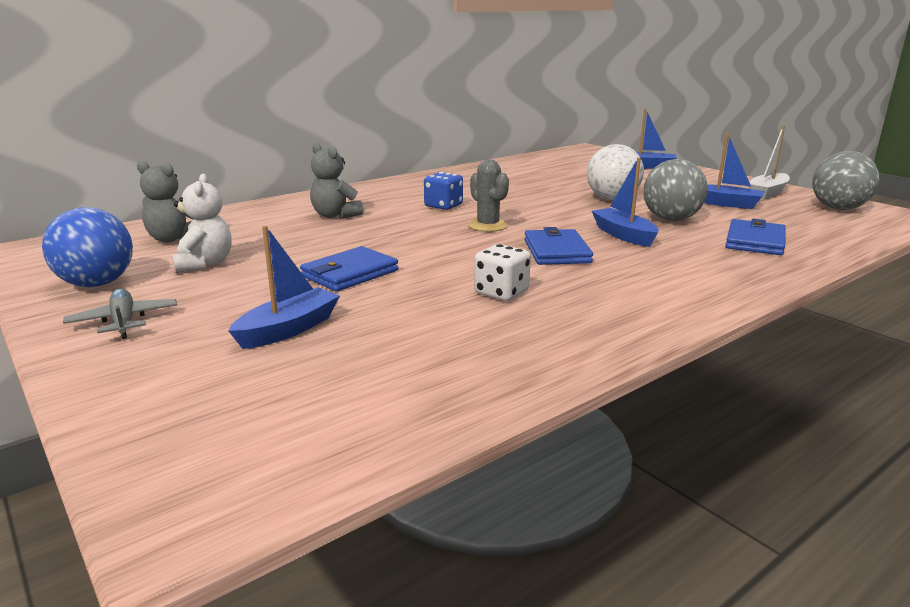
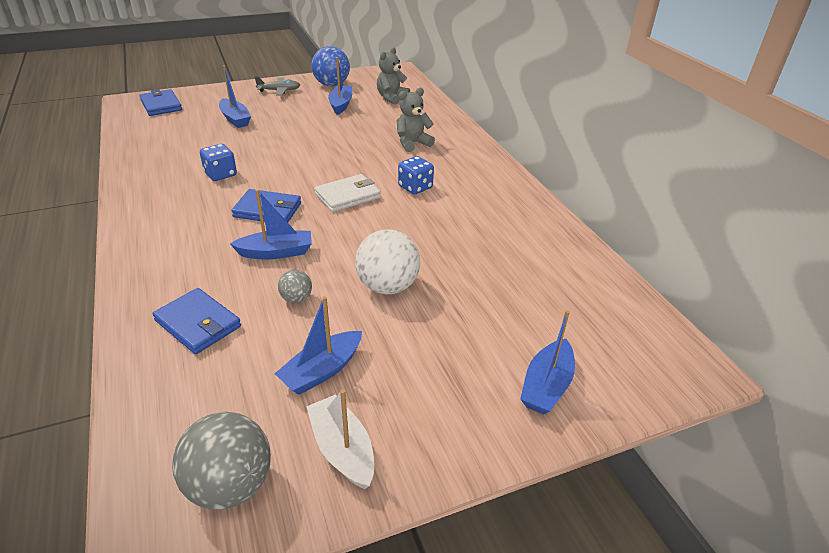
camera: 105 degrees right, 15 degrees up
(204, 264) = (341, 105): white teddy bear -> blue boat
(350, 273) = (292, 137): blue wallet -> blue wallet (161, 105)
(488, 226) = (347, 196): grey cactus -> white wallet
(501, 292) = (220, 174): white dice -> blue dice
(671, 219) = (296, 298): grey ball -> grey ball, size x0.51

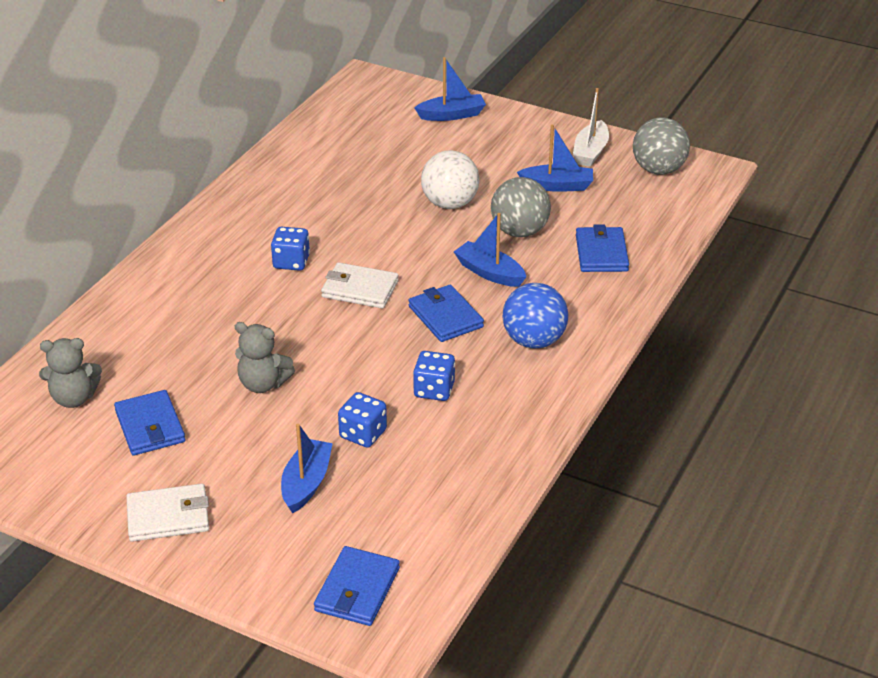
camera: 130 degrees left, 0 degrees up
(234, 143) = (363, 434): none -> blue dice
(279, 91) = (168, 516): grey plane -> white wallet
(296, 298) = (519, 231): grey ball -> grey ball, size x1.97
(331, 85) = (85, 482): blue ball -> blue ball (534, 341)
(341, 105) = (150, 426): blue boat -> blue wallet
(412, 143) = (196, 311): grey teddy bear -> grey teddy bear (263, 384)

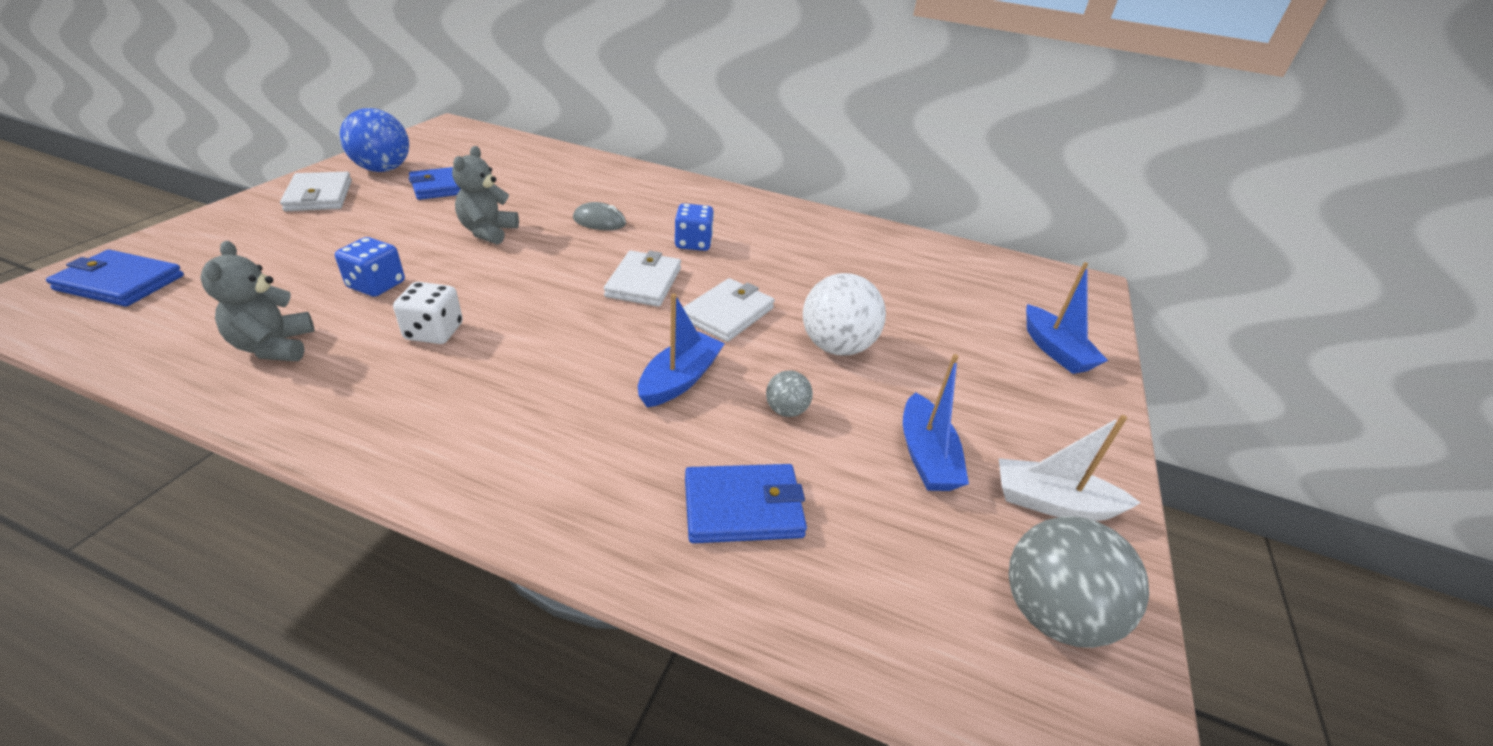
camera: 80 degrees right, 0 degrees up
(74, 398) = (500, 160): grey teddy bear -> grey teddy bear (274, 347)
(243, 317) = (599, 221): none -> grey mouse
(306, 483) = (316, 255): blue boat -> none
(407, 249) = (728, 313): none -> white wallet
(434, 390) = (434, 332): blue dice -> white dice
(445, 317) = (582, 341): blue wallet -> none
(519, 231) = (786, 410): grey ball -> grey ball, size x0.51
(534, 341) = (512, 419): blue ball -> blue ball (383, 169)

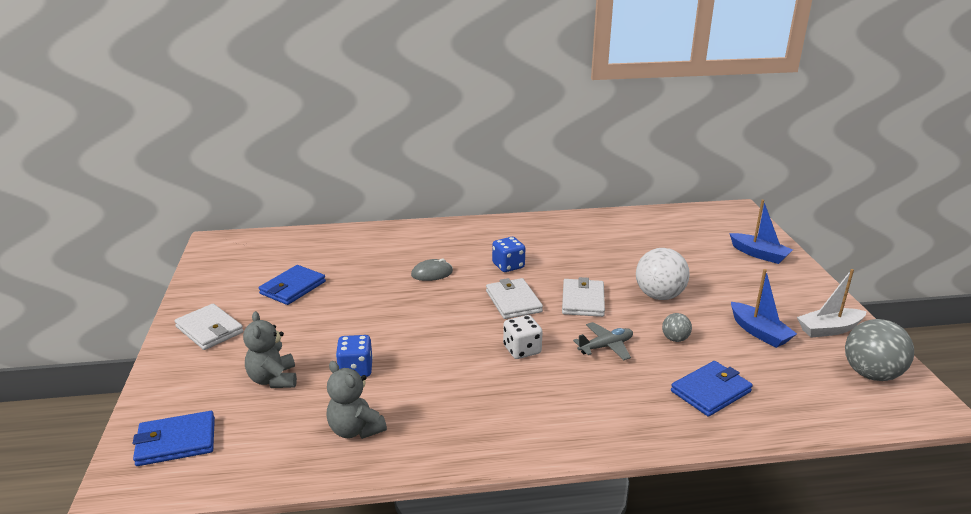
camera: 25 degrees left, 10 degrees down
(383, 169) = (223, 293): blue ball -> none
(434, 332) = (437, 380): white dice -> white dice (522, 350)
(488, 232) = (372, 308): grey teddy bear -> grey teddy bear (273, 379)
(680, 379) = (606, 346): blue boat -> grey plane

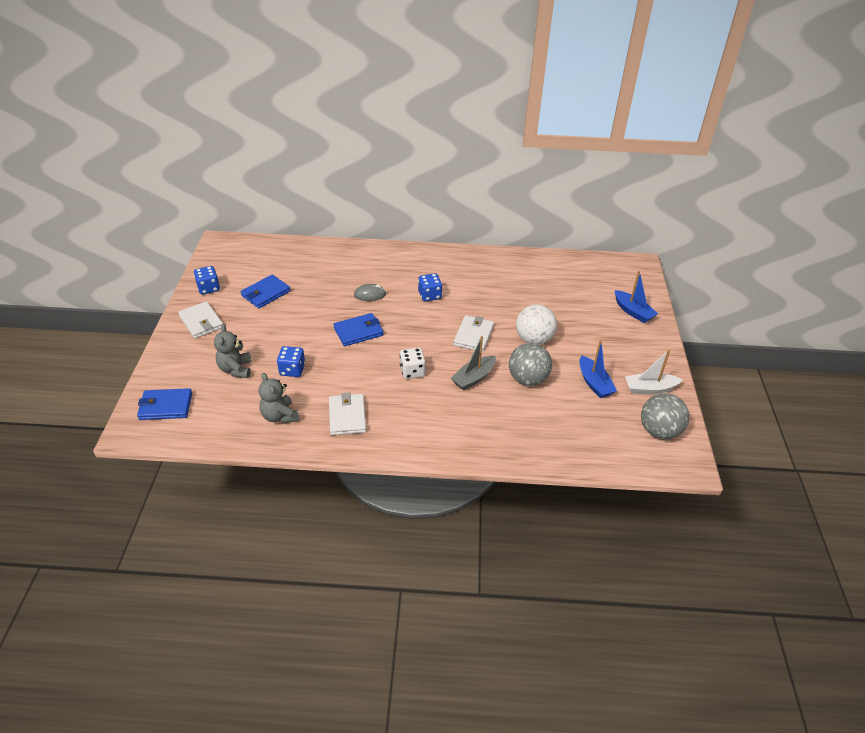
camera: 10 degrees right, 15 degrees up
(211, 291) = (208, 288): none -> blue dice
(513, 301) = (421, 329): white wallet -> white wallet (347, 416)
(606, 346) = (473, 378): grey plane -> grey boat
(675, 339) = (527, 379): grey ball -> grey ball, size x1.97
(710, 391) = (532, 426): blue wallet -> blue wallet (358, 331)

